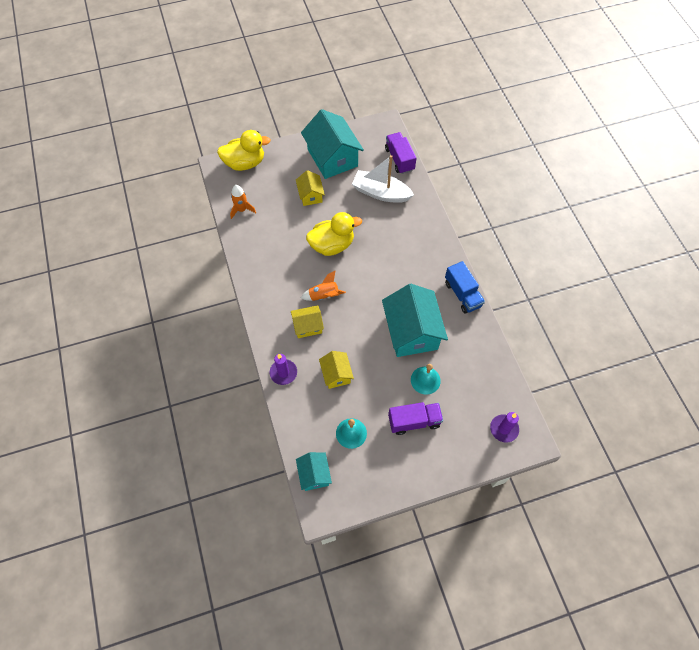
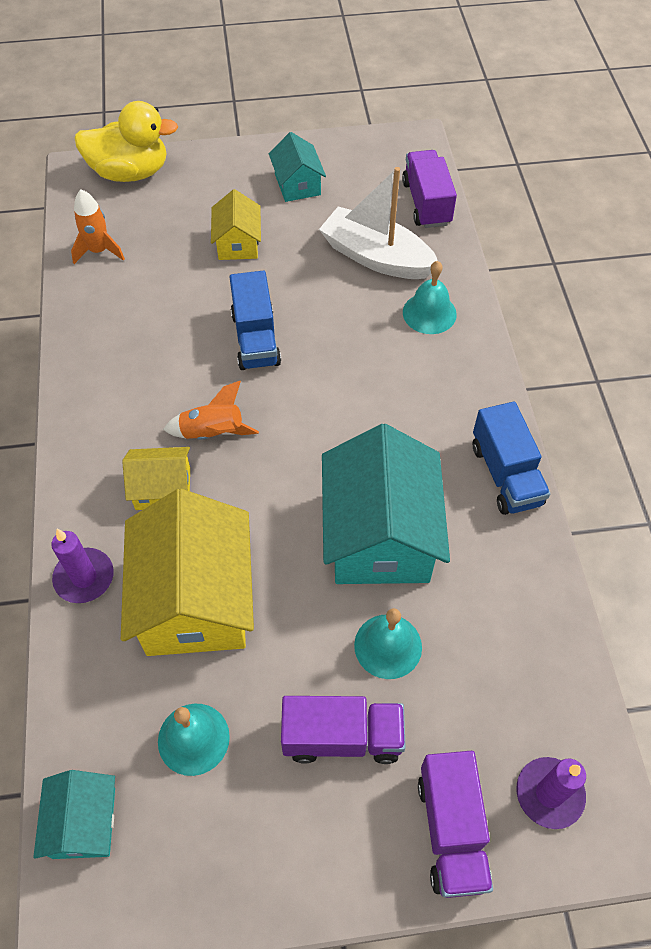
camera: 10 degrees right, 5 degrees down
(332, 158) = (297, 184): turquoise house -> turquoise house, size x0.52
(332, 245) = (255, 339): yellow duck -> blue truck
(336, 374) = (195, 600): yellow house -> yellow house, size x1.93
(412, 219) = (429, 313): none -> turquoise bell
(466, 450) = (451, 830): none -> purple truck

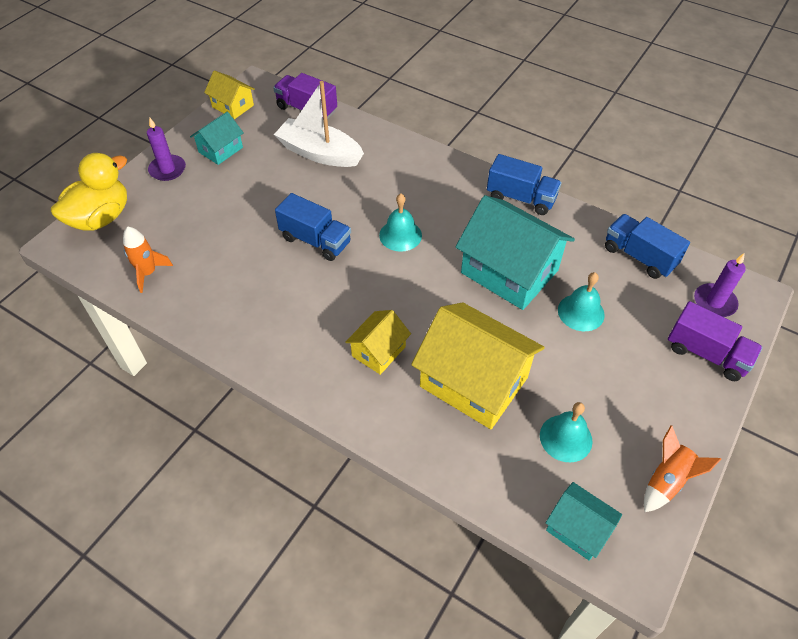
camera: 50 degrees left, 5 degrees down
(84, 577) = (404, 431): purple candle -> purple candle (167, 169)
(212, 433) = (363, 302): orange rocket -> orange rocket (666, 480)
(238, 243) = (231, 203): yellow house -> yellow house (233, 106)
(297, 184) = (220, 150): turquoise house -> turquoise house turned 75 degrees counterclockwise
(342, 737) = (619, 366): purple truck -> none
(376, 257) = (319, 153): white boat -> white boat turned 45 degrees clockwise
(429, 313) = (385, 158): turquoise bell -> turquoise bell (400, 235)
(540, 658) = (639, 256): none -> blue truck

